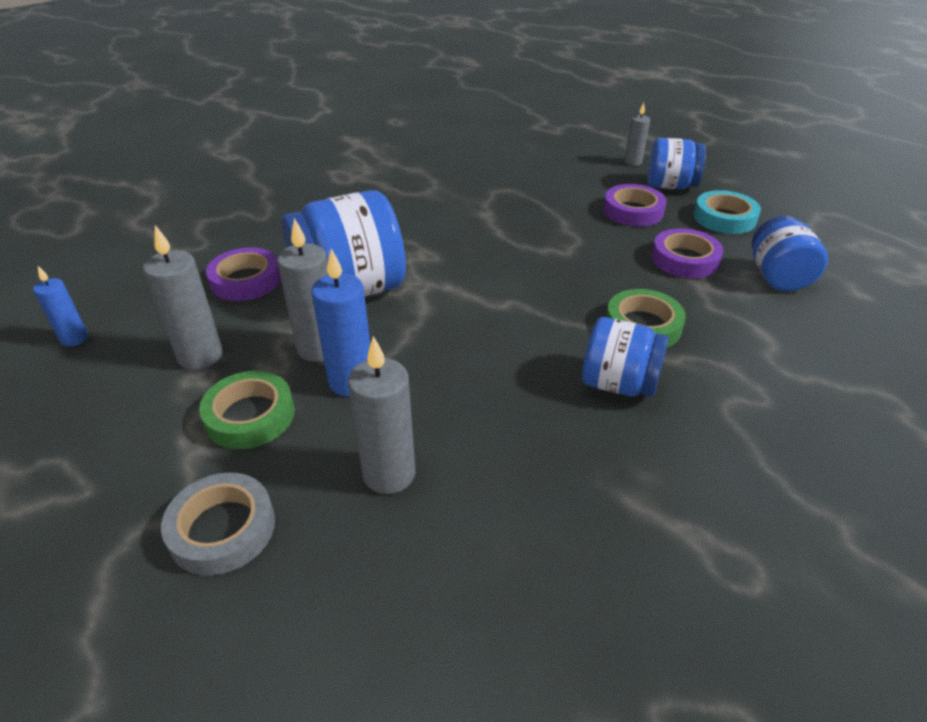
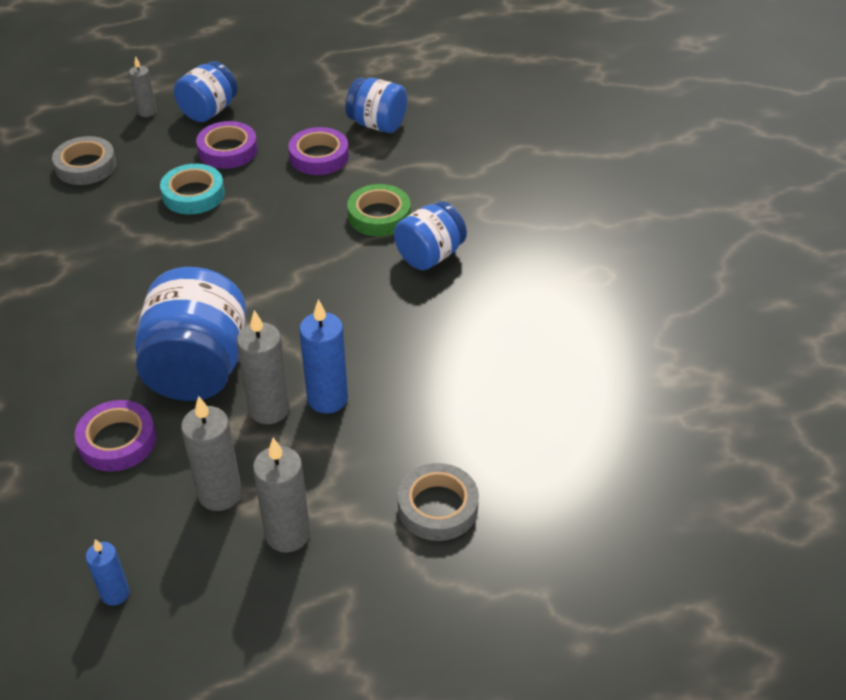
camera: 65 degrees left, 5 degrees up
(250, 416) = (326, 471): green tape -> none
(389, 474) = (440, 403): grey candle -> grey candle (287, 534)
(541, 161) = (86, 166): none -> grey tape
(724, 218) = (283, 108): turquoise tape -> turquoise tape (193, 194)

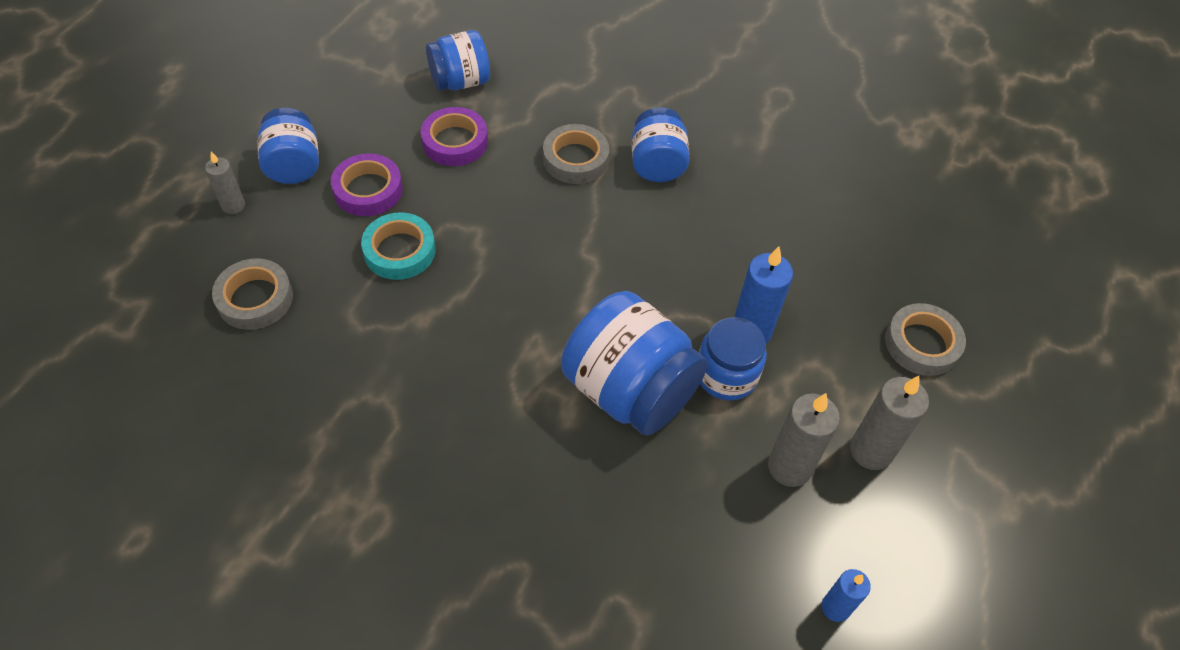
camera: 50 degrees left, 10 degrees up
(117, 441) = (661, 500): purple tape -> none
(269, 409) = (726, 375): grey candle -> blue jar
(379, 216) = (575, 159): green tape -> grey tape

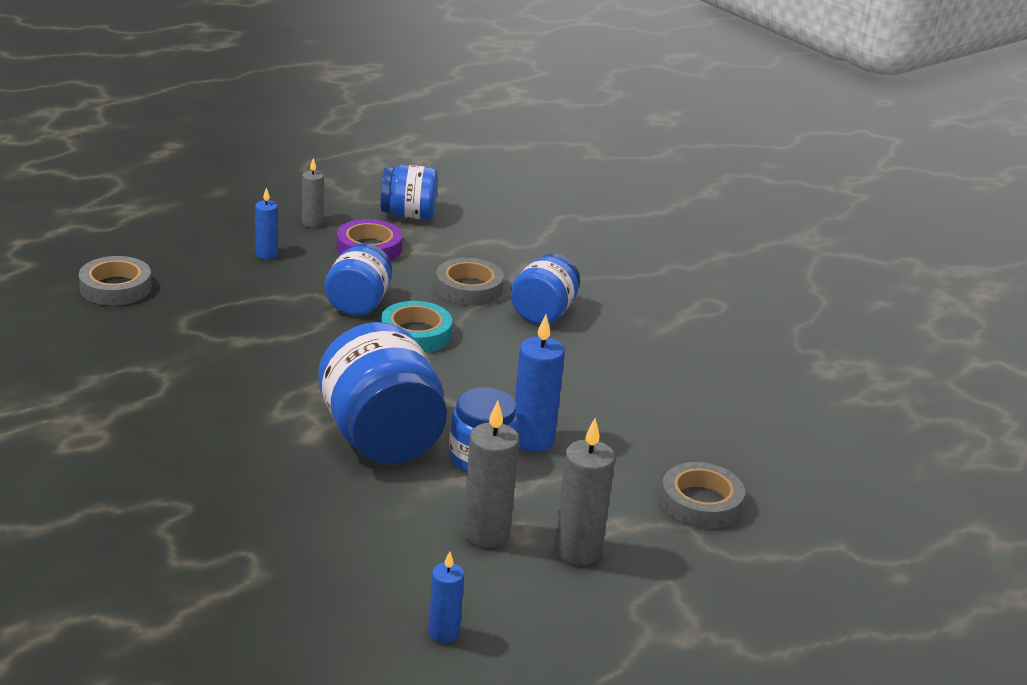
camera: 25 degrees right, 25 degrees down
(233, 206) = (148, 232): grey candle -> grey candle (312, 223)
(294, 165) = (218, 224): blue jar -> blue jar (358, 304)
(368, 190) = (266, 254): purple tape -> blue candle
(399, 251) = (259, 296): turquoise tape -> turquoise tape (415, 334)

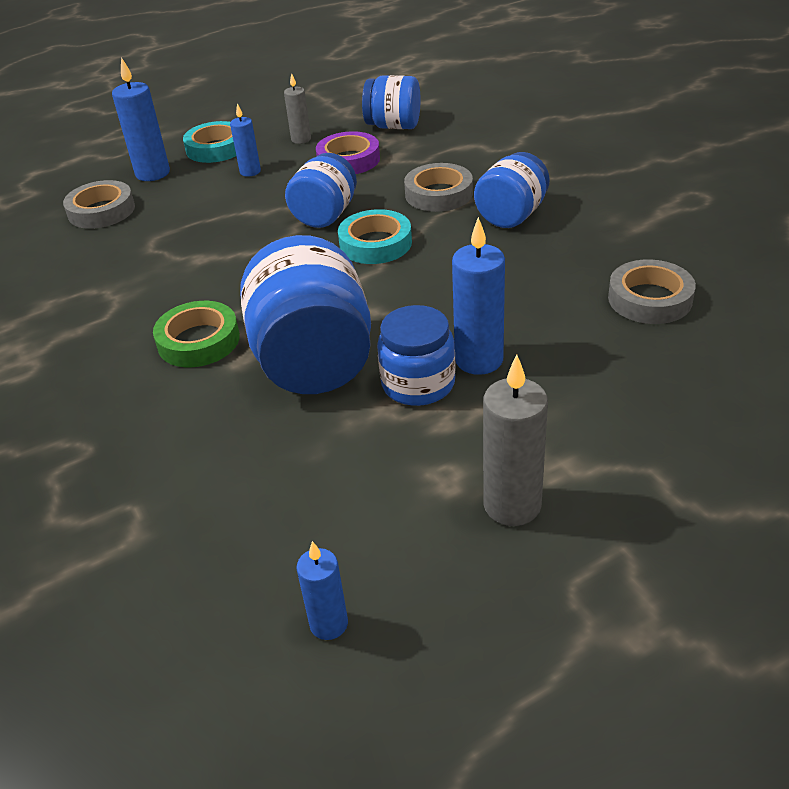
camera: 15 degrees right, 10 degrees up
(159, 250) = (153, 173): none -> blue candle
(221, 227) = (216, 148): none -> turquoise tape
(264, 417) = (198, 341): none -> green tape
(486, 533) = (406, 481): grey candle -> none
(700, 502) = (670, 437): grey tape -> grey tape (649, 299)

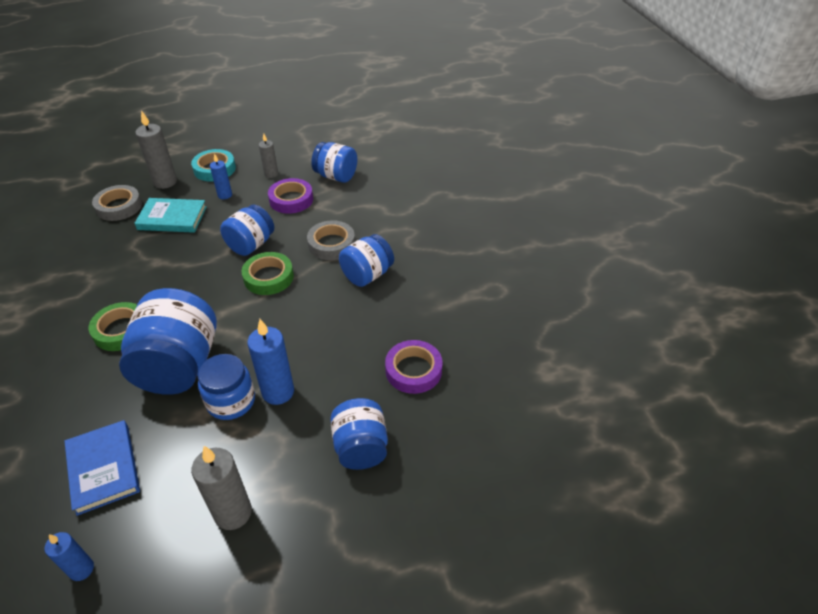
camera: 10 degrees right, 5 degrees up
(153, 173) = (165, 182): blue candle -> grey candle
(190, 208) = (172, 218): none -> turquoise book
(280, 499) = (103, 468): none -> blue book
(375, 243) = (268, 277): turquoise tape -> green tape
(640, 394) = (360, 447): none -> blue jar
(649, 299) = (413, 370): grey tape -> purple tape

